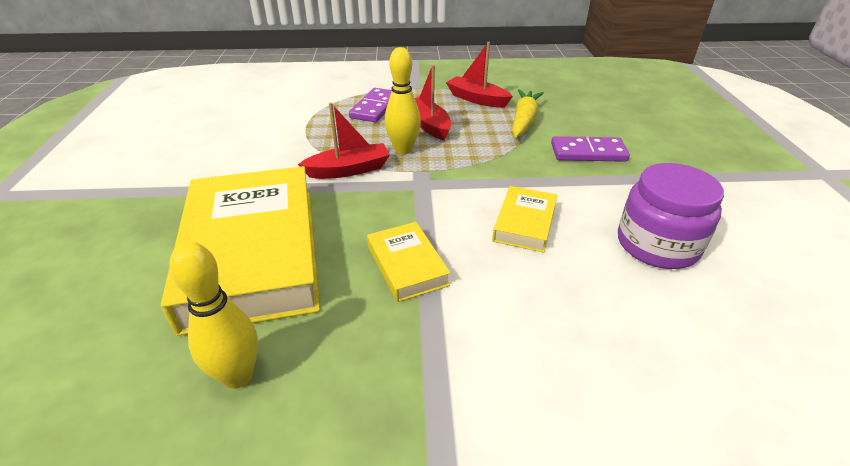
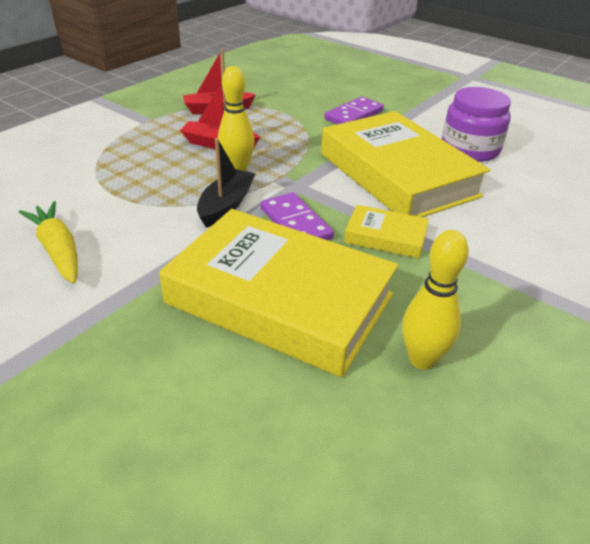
camera: 50 degrees left, 0 degrees up
(348, 170) = (226, 205): red boat -> black boat
(375, 108) = (146, 151): purple domino -> purple domino (295, 223)
(524, 120) = (279, 111): yellow carrot -> yellow carrot (58, 250)
(524, 223) = (397, 174): yellow book -> yellow book, size x2.26

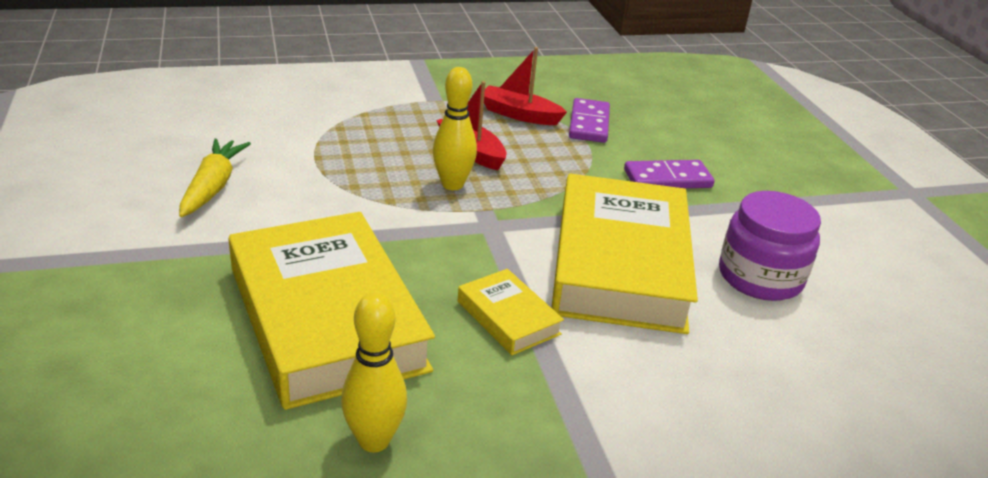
camera: 35 degrees right, 5 degrees down
(226, 205) = (395, 213): black boat -> none
(295, 223) = (436, 260): purple domino -> purple domino (589, 124)

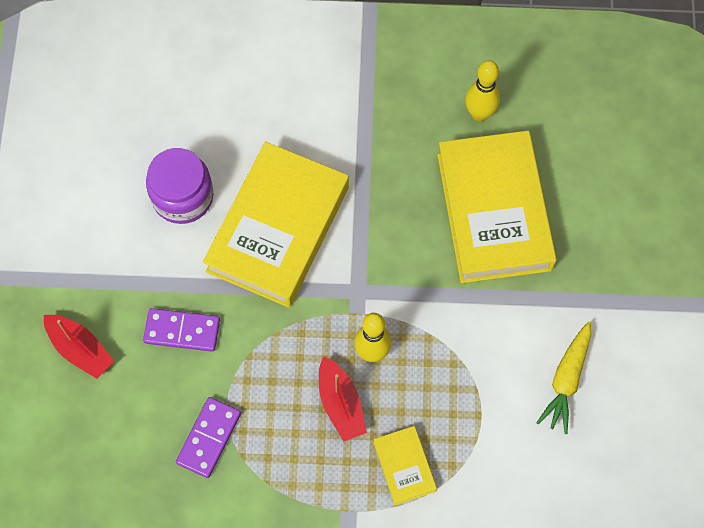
camera: 160 degrees left, 35 degrees up
(508, 317) = (377, 190): yellow book -> yellow book (404, 466)
(519, 115) = (272, 466): red boat -> red boat (80, 349)

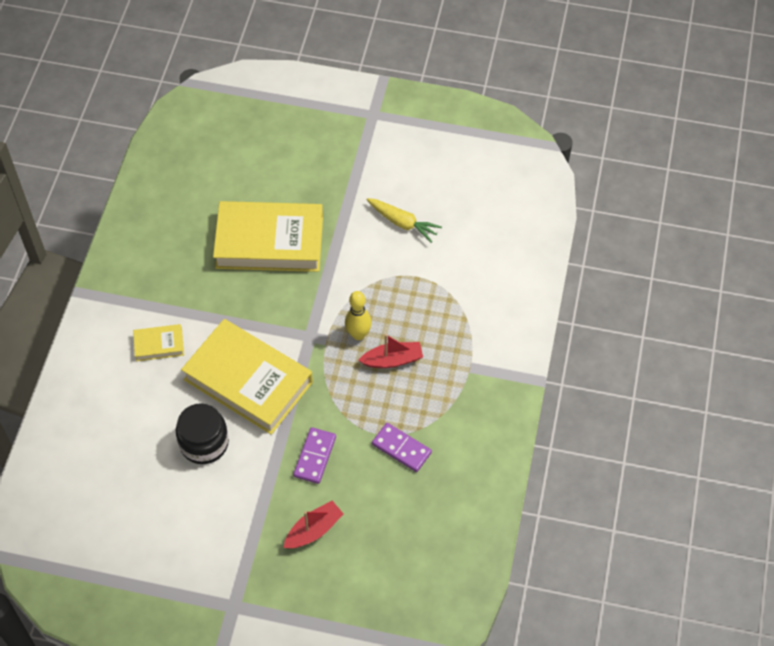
camera: 80 degrees left, 10 degrees down
(182, 197) = (204, 443): purple jar -> black jar
(404, 466) = (445, 328): yellow book -> yellow book (159, 345)
(479, 113) = (190, 236): yellow bowling pin -> none

